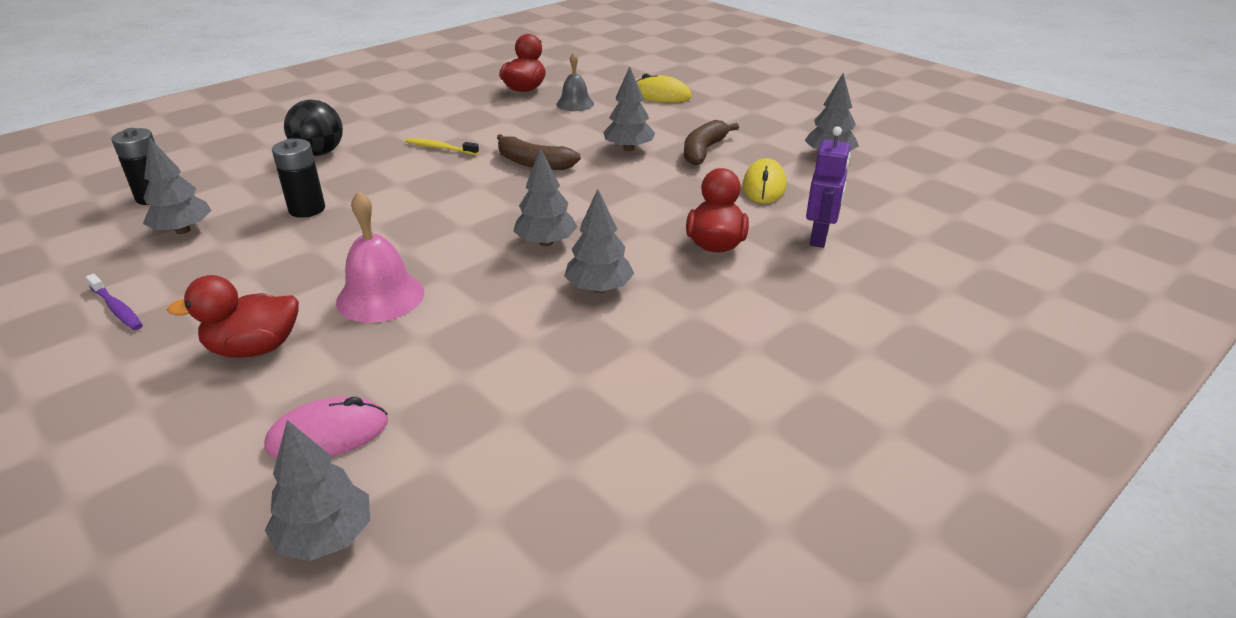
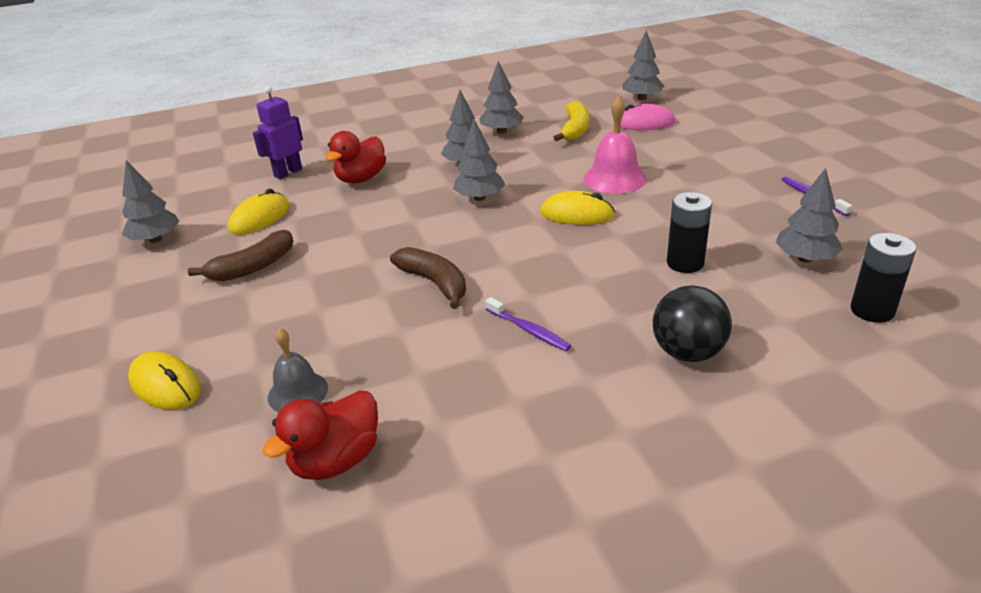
camera: 155 degrees left, 0 degrees up
(254, 348) = (696, 161): red duck -> none
(422, 240) = (577, 214): none -> yellow mouse
(440, 148) = (529, 330): yellow toothbrush -> purple toothbrush
(459, 392) = (575, 130): none -> yellow banana
(629, 148) = (320, 285): grey tree -> grey tree (501, 131)

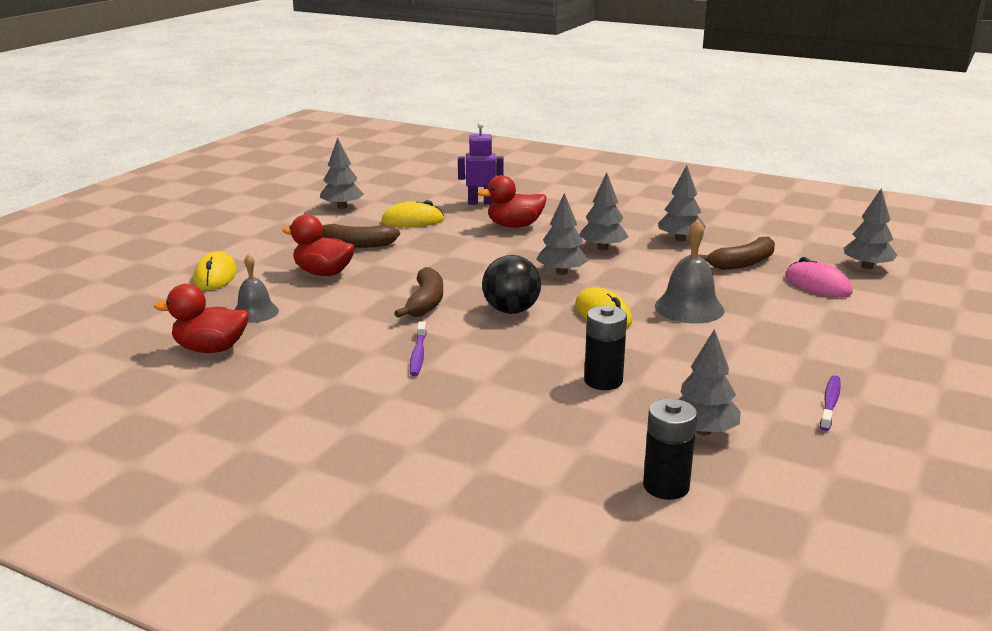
camera: 45 degrees right, 10 degrees down
(281, 312) = (323, 273): none -> red duck
(575, 130) = (742, 263): yellow banana -> brown banana
(614, 178) = (689, 308): pink bell -> grey bell
(688, 352) = (477, 422): black ball -> black ball (511, 311)

